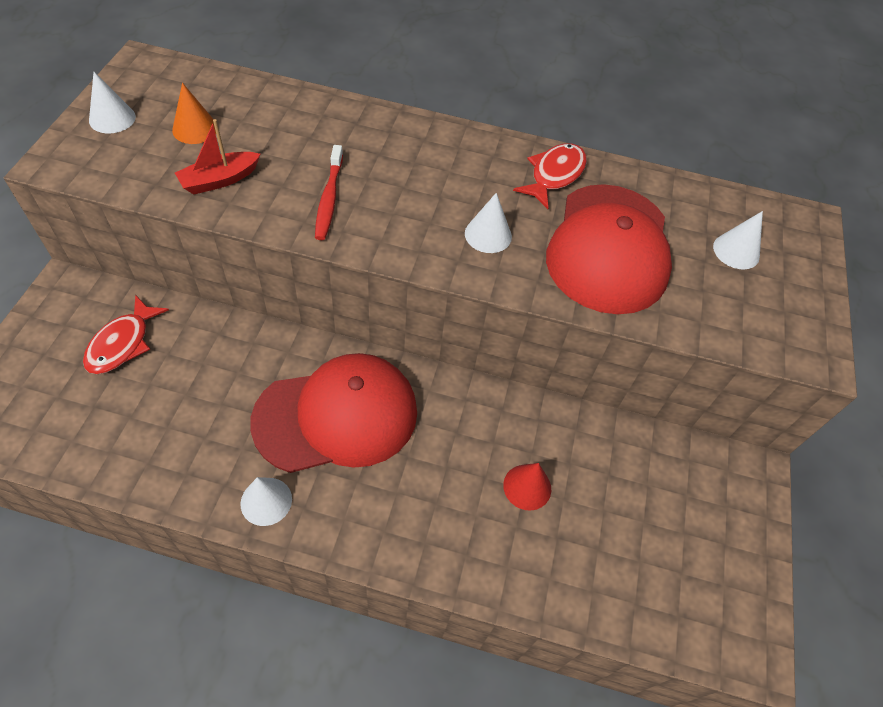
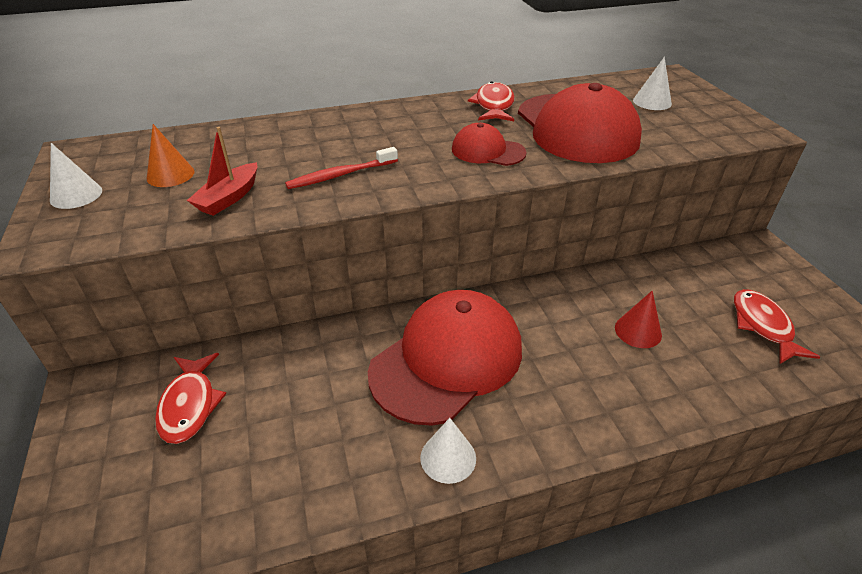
camera: 25 degrees left, 15 degrees down
(329, 198) = (340, 175): red toothbrush -> red toothbrush turned 90 degrees clockwise
(488, 235) = (488, 151): white cone -> red cap
(655, 554) = (762, 326): none -> red fish

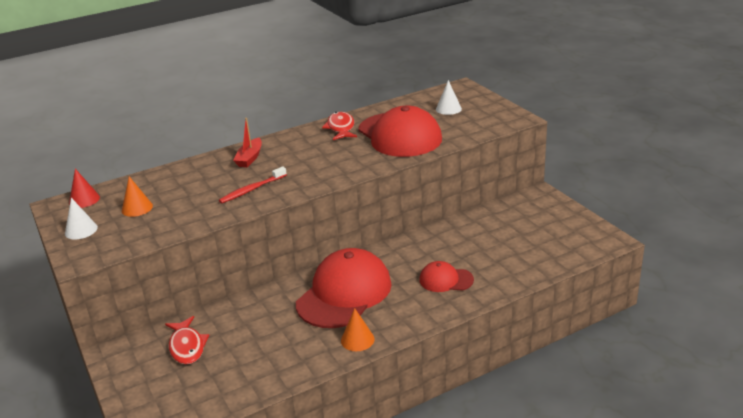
camera: 10 degrees left, 10 degrees down
(229, 198) = (185, 215): red boat -> red boat (250, 158)
(448, 457) = (357, 339): white cone -> orange cone
(488, 151) = (344, 159): red cap -> red cap (446, 280)
(638, 331) = (462, 256): red cone -> red cone (84, 200)
(762, 326) = (539, 239): red fish -> none

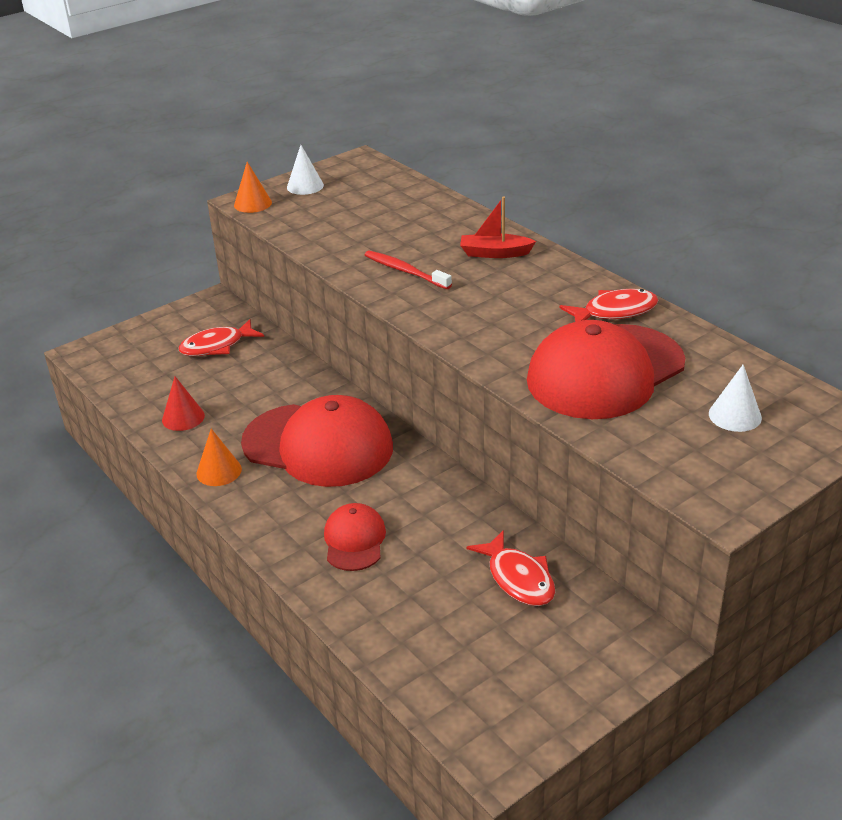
camera: 80 degrees right, 5 degrees up
(84, 200) = (372, 171): red cone -> red cone (183, 417)
(137, 208) = (354, 206): orange cone -> orange cone (253, 203)
(488, 226) = (518, 578): none -> red fish

